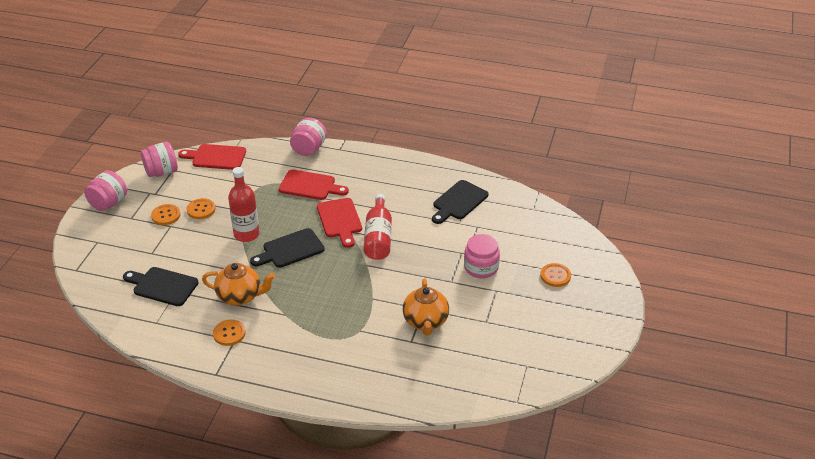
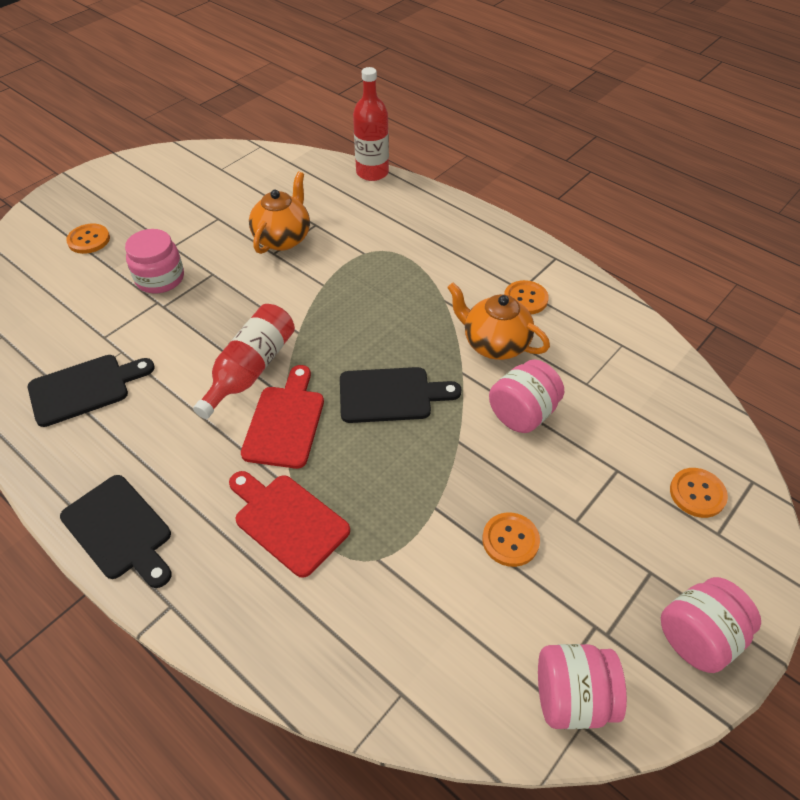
camera: 155 degrees left, 10 degrees up
(162, 286) = (605, 399): black cutting board -> black cutting board (119, 530)
(166, 215) = (581, 551): orange button -> orange button (697, 493)
(216, 157) = (436, 698): red cutting board -> none
(246, 234) = (447, 450): red bottle -> red bottle (372, 172)
(309, 149) = (229, 634): pink jar -> pink jar (522, 413)

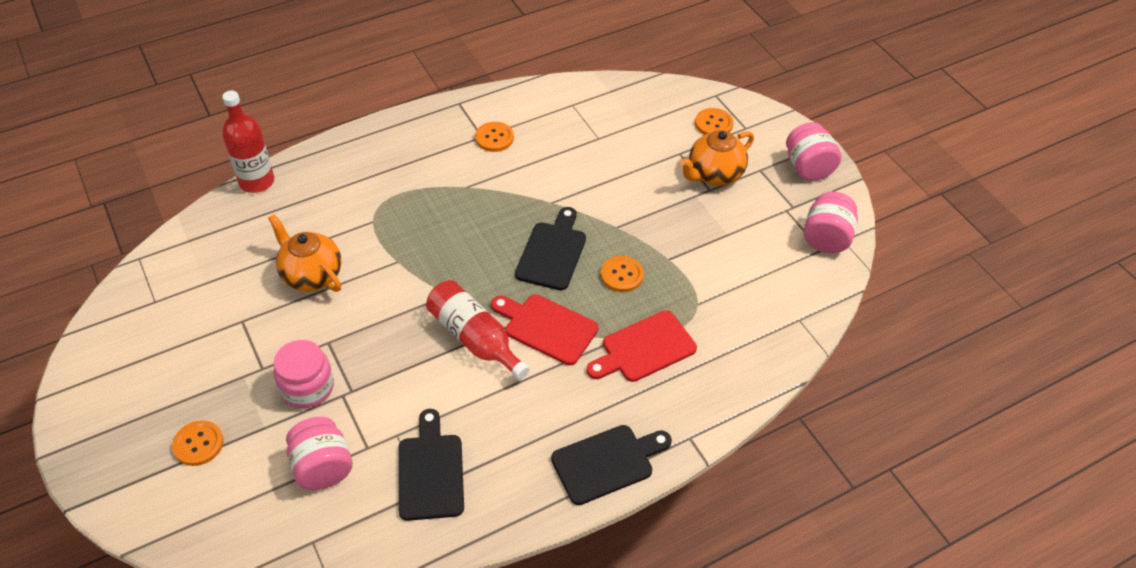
camera: 70 degrees left, 0 degrees up
(494, 344) = (532, 173): orange teapot -> orange teapot (714, 174)
(510, 540) = (711, 228): orange button -> orange button (622, 275)
(522, 413) = (608, 182): pink jar -> pink jar (323, 467)

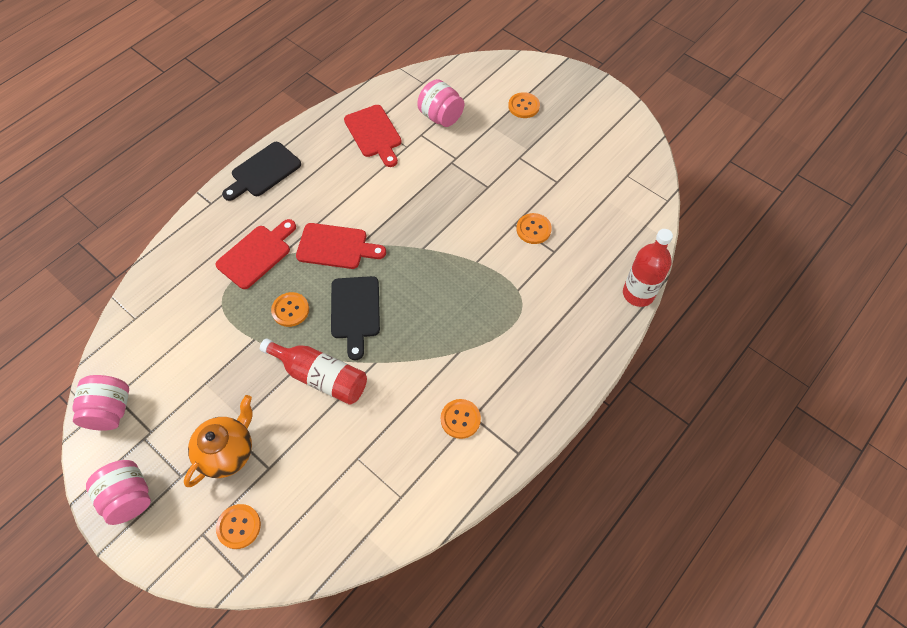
camera: 160 degrees right, 10 degrees up
(307, 387) = (481, 155): pink jar -> none
(311, 275) = (533, 229): orange teapot -> orange button
(431, 472) = (374, 134): black cutting board -> red cutting board
(475, 338) = (386, 222): red bottle -> red bottle (320, 377)

